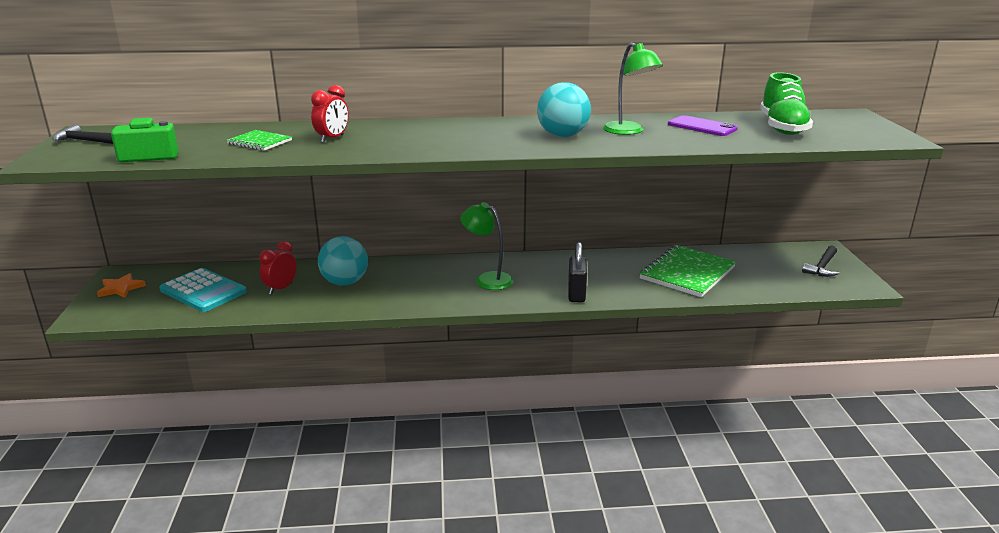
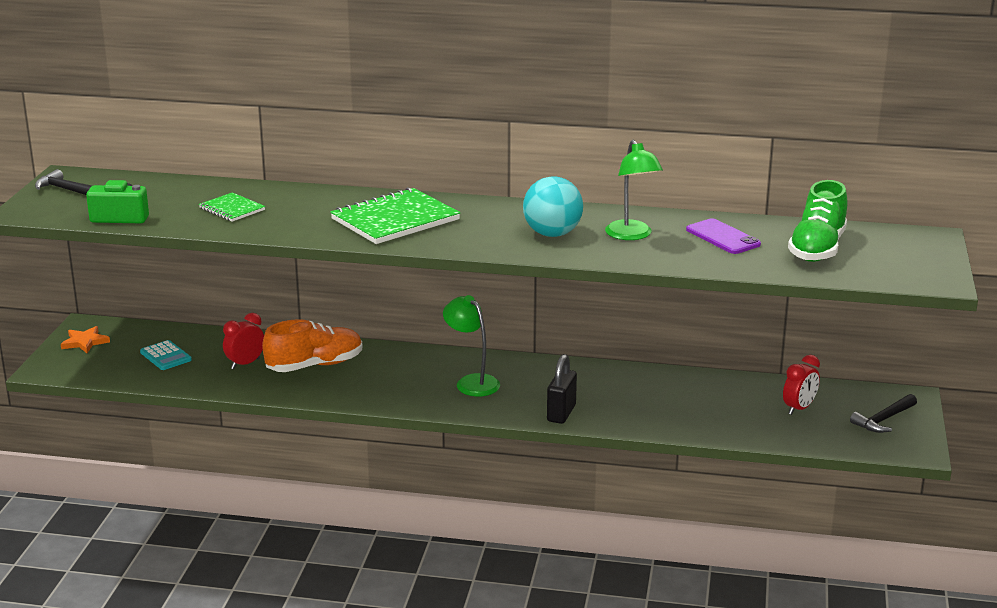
camera: 15 degrees right, 0 degrees up
(203, 291) = (165, 356): turquoise calculator -> turquoise calculator, size x0.59
(332, 138) = (306, 212): red clock -> red clock (799, 408)
(345, 282) = (315, 365): turquoise ball -> orange shoe
(687, 273) = (709, 405): green notebook -> green notebook (395, 219)

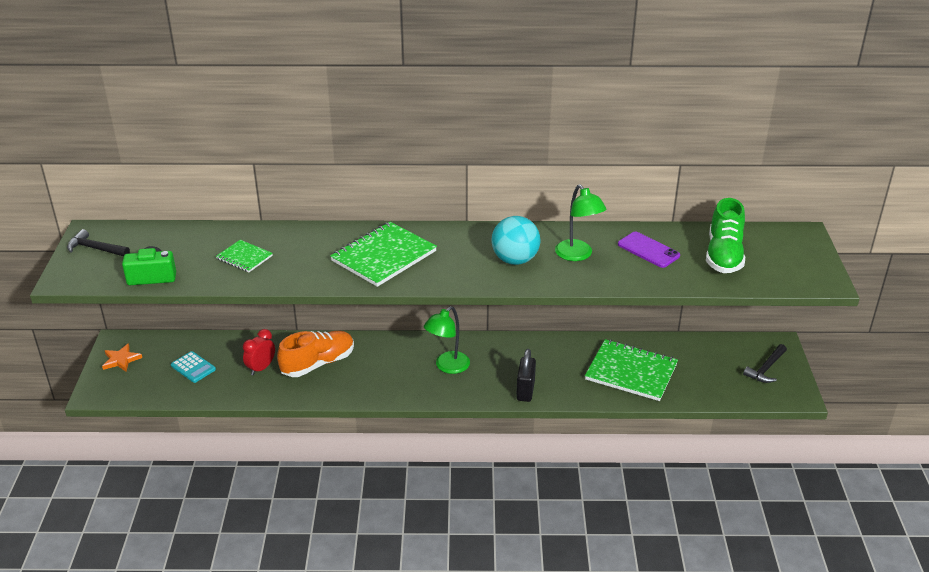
camera: 10 degrees left, 10 degrees up
(472, 382) = (447, 366): green lamp -> green lamp turned 90 degrees counterclockwise
(703, 407) = (631, 372): none -> green notebook
(799, 408) = (701, 365): red clock -> none

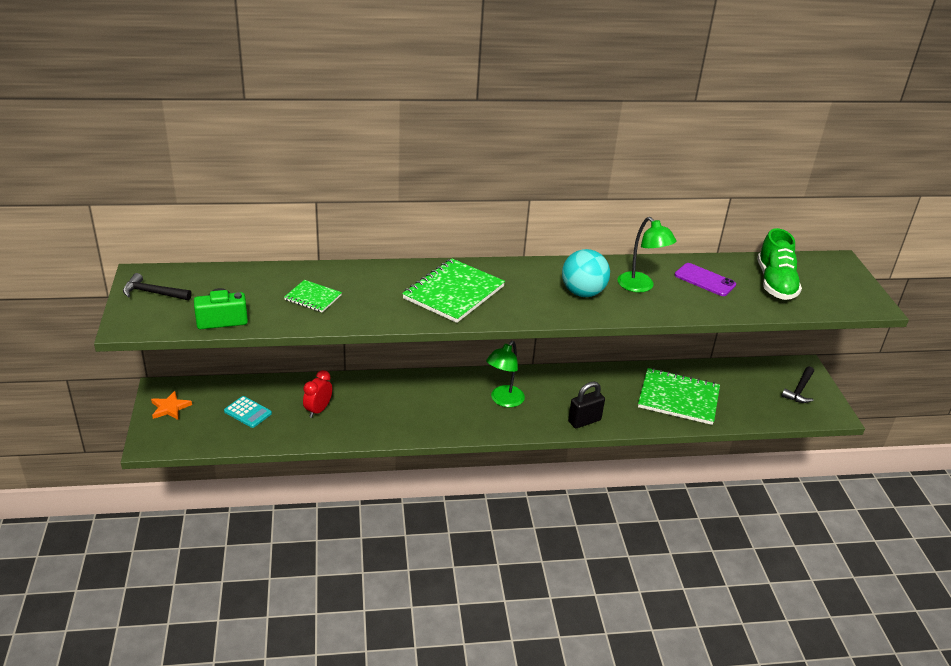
camera: 10 degrees left, 0 degrees up
(318, 363) = (375, 403): orange shoe -> none
(525, 391) = (584, 421): black padlock -> black padlock turned 60 degrees clockwise

